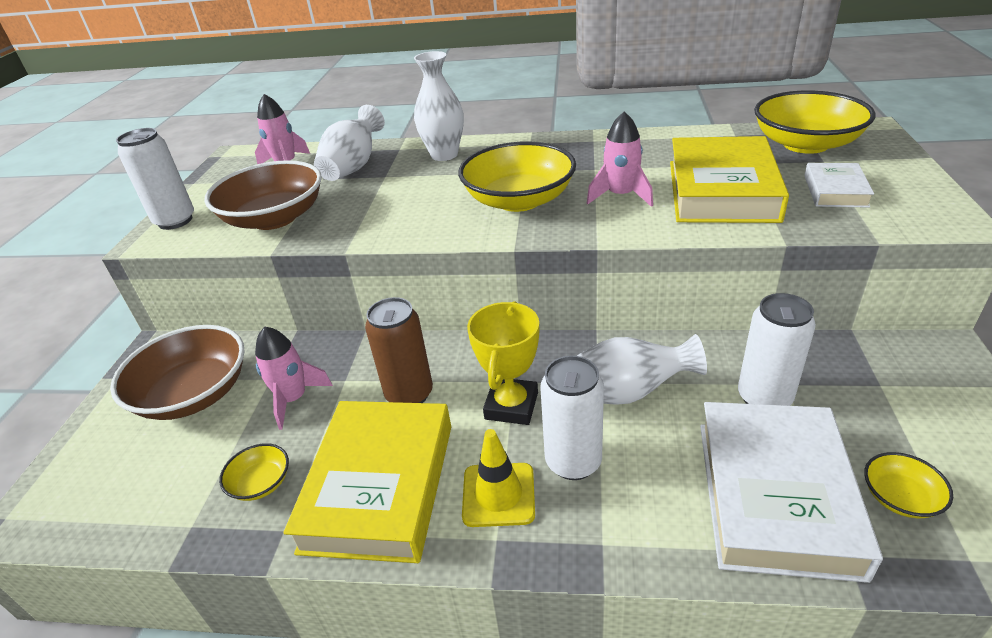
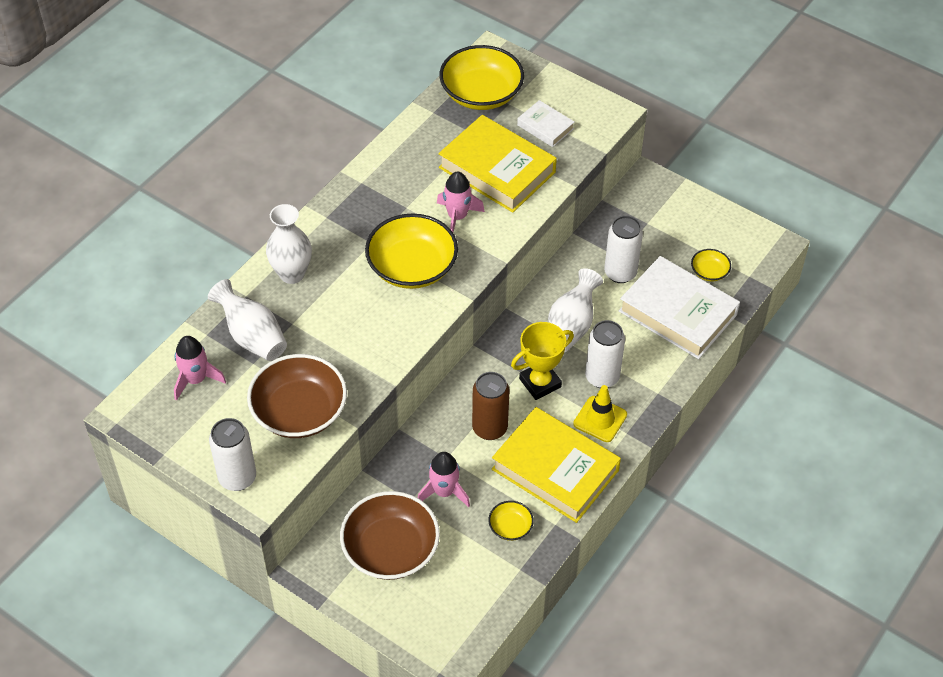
camera: 65 degrees left, 15 degrees up
(511, 406) = (540, 383): yellow trophy -> yellow trophy turned 75 degrees counterclockwise

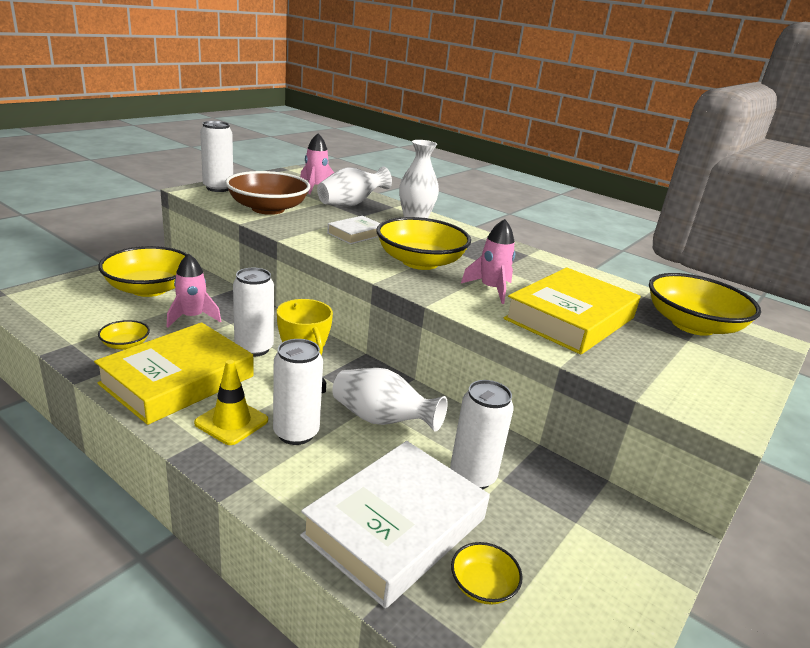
camera: 90 degrees right, 25 degrees down
(390, 549) = (149, 289): brown bowl -> yellow bowl
(489, 428) = (254, 348): brown can -> white can
(545, 127) = (661, 359): white book -> white book (356, 234)

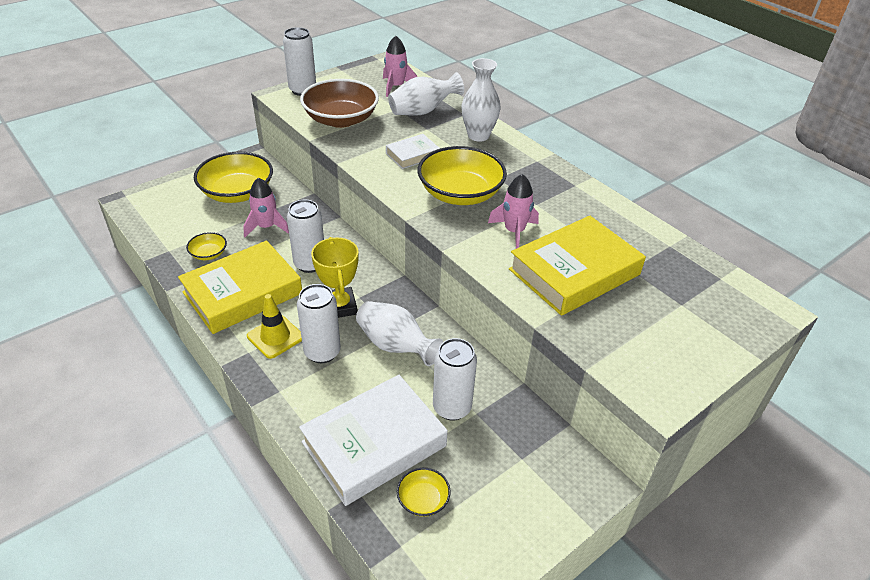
camera: 15 degrees right, 15 degrees up
(692, 325) = (698, 286): yellow bowl -> none

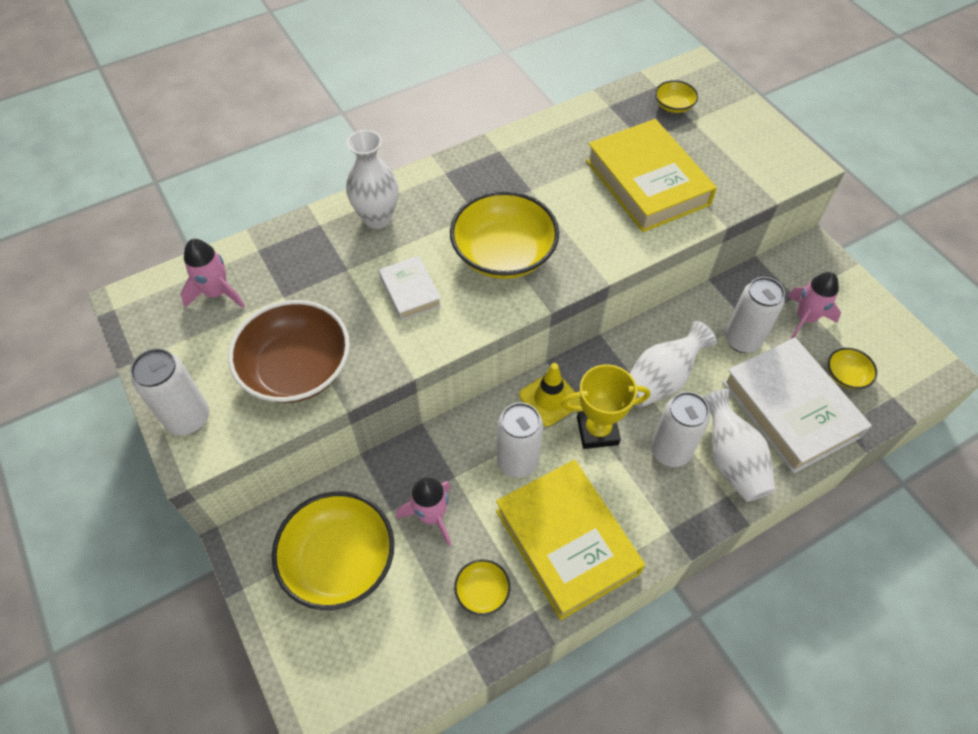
camera: 80 degrees left, 15 degrees up
(275, 337) = (646, 501): yellow traffic cone -> yellow traffic cone (550, 398)
(423, 111) = (299, 268): white vase -> white vase (731, 460)
(514, 231) = (580, 217): pink rocket -> pink rocket (805, 318)
(697, 290) = (673, 105): none -> yellow bowl

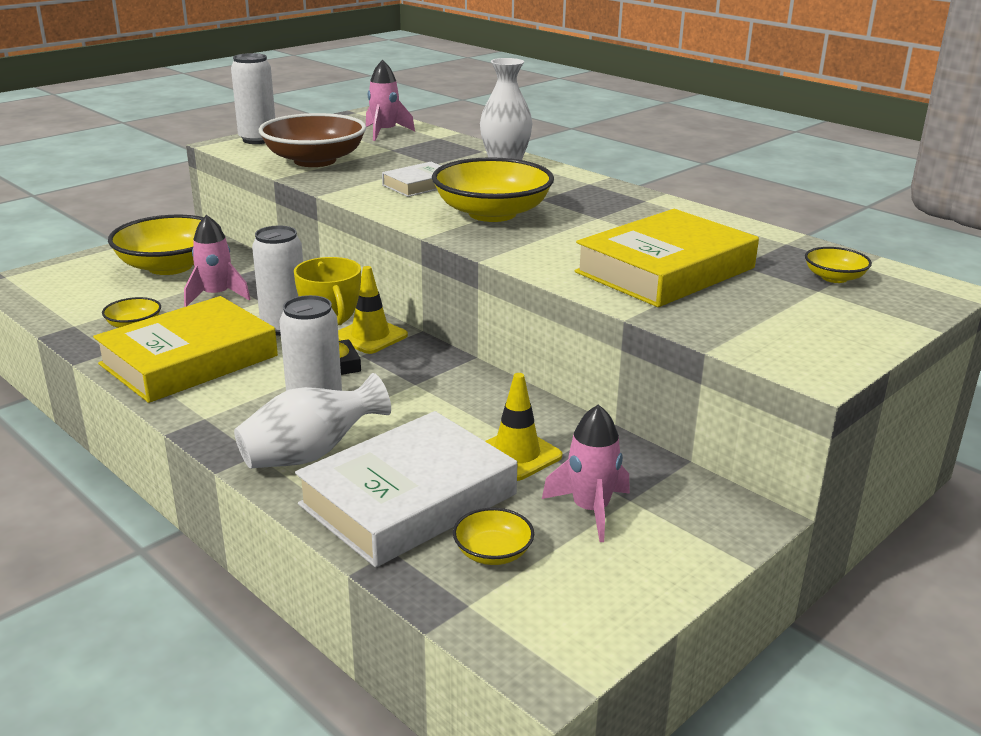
camera: 75 degrees right, 30 degrees down
(661, 379) = (422, 399): white vase -> none
(742, 340) = (516, 455): white can -> yellow traffic cone

